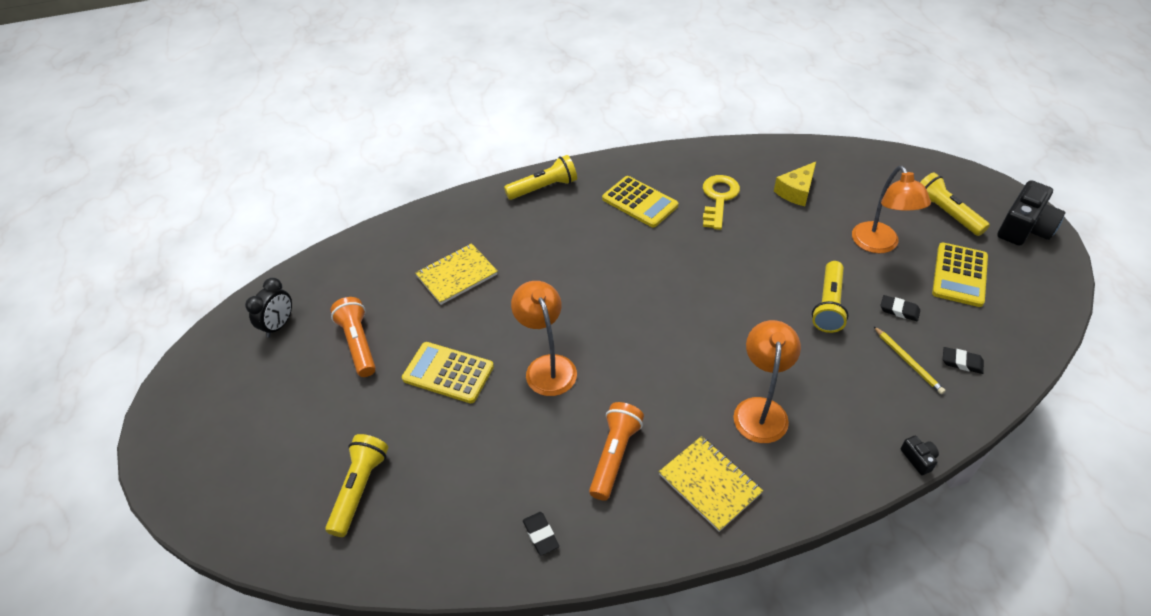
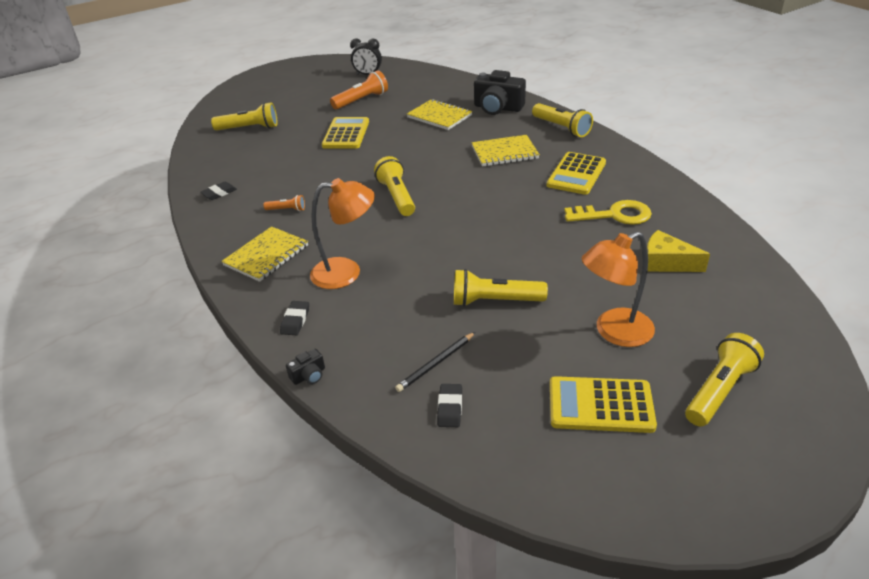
camera: 75 degrees right, 10 degrees down
(547, 366) = (363, 168): orange lamp -> none
(573, 241) = (504, 153): none -> yellow notebook
(615, 455) = (287, 210): orange flashlight -> orange flashlight, size x0.53
(626, 345) = (397, 196): none -> yellow flashlight
(899, 310) = (511, 353): black eraser -> black eraser (295, 320)
(908, 361) = (436, 363): yellow pencil -> black pencil
(1024, 228) = (747, 478): black camera -> black camera (497, 108)

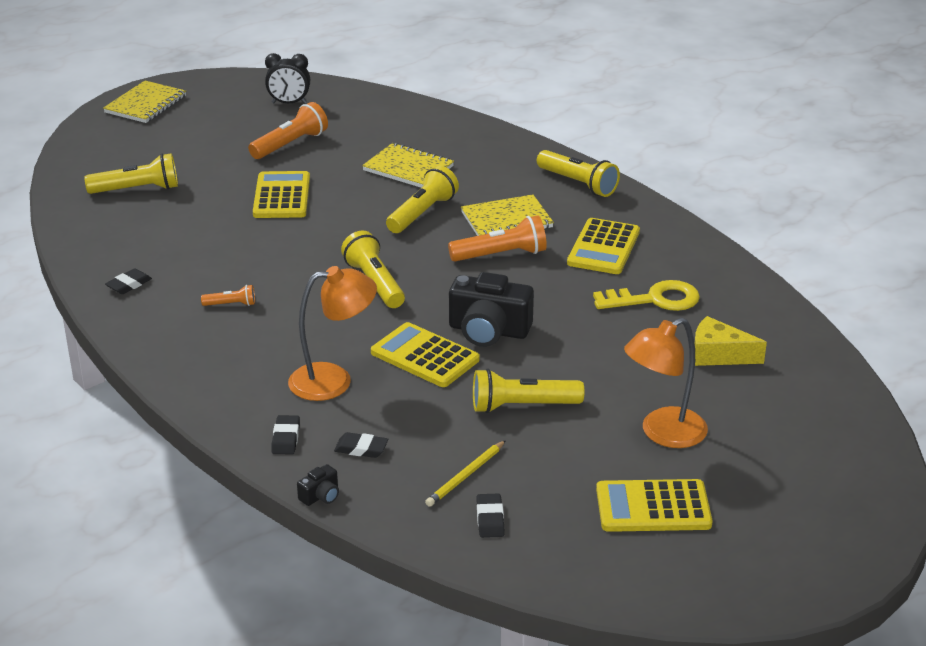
camera: 10 degrees left, 5 degrees down
(266, 256) = (223, 364): yellow notebook -> yellow notebook (145, 104)
(353, 333) = (361, 448): none -> black eraser
(423, 255) = (425, 356): none -> yellow calculator
(436, 363) = (466, 476): black pencil -> yellow pencil
(496, 178) = (501, 255): none -> orange flashlight
(497, 108) = (487, 155): black camera -> black camera (488, 331)
(719, 390) = (777, 486): yellow flashlight -> yellow flashlight (422, 213)

